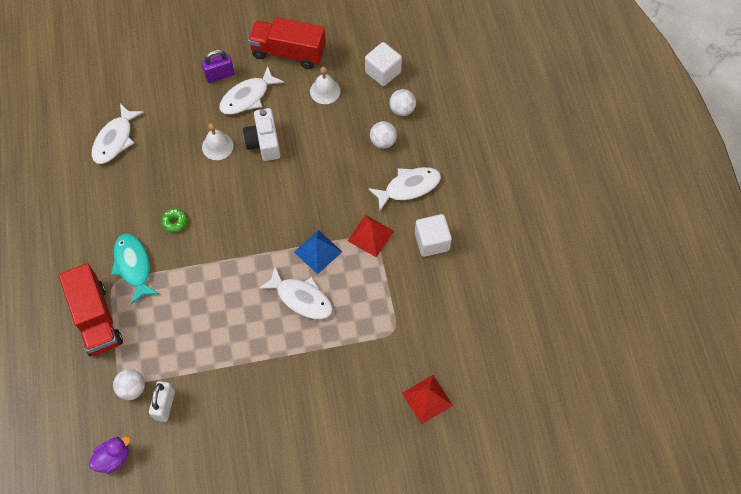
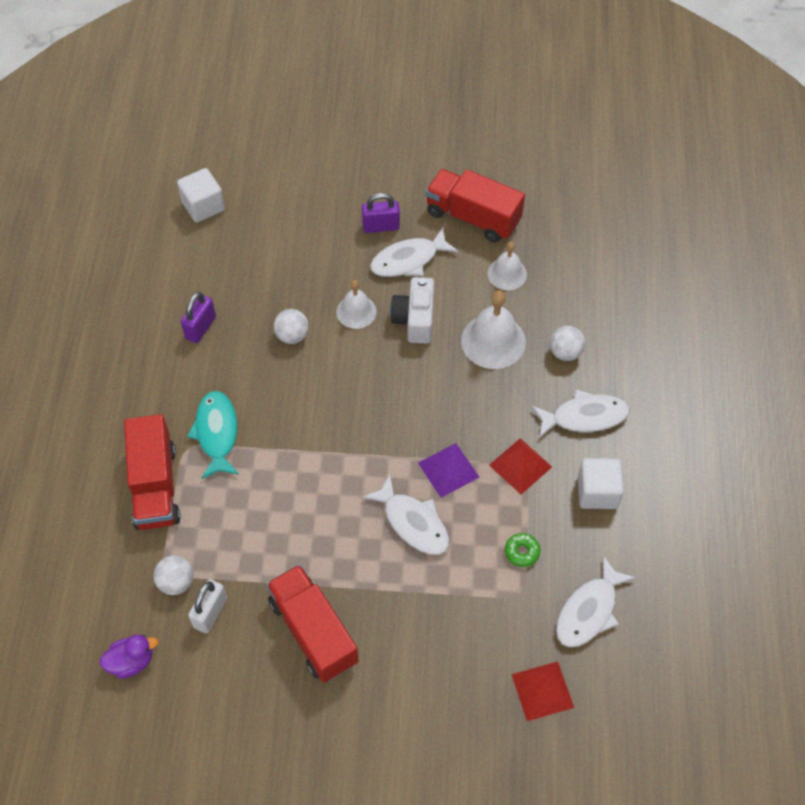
camera: 15 degrees right, 5 degrees down
(99, 186) = (200, 327): none -> purple padlock
(115, 140) = (234, 276): white fish -> white fish (589, 611)
(175, 222) = (280, 392): green donut -> green donut (522, 552)
(247, 399) = (313, 631): none -> red truck
(318, 252) = (448, 470): blue pyramid -> purple pyramid
(327, 145) = (493, 341): none -> white bell
(383, 72) = (586, 266): white cube -> white cube (203, 206)
(402, 110) = (599, 318): white ball -> white ball (292, 336)

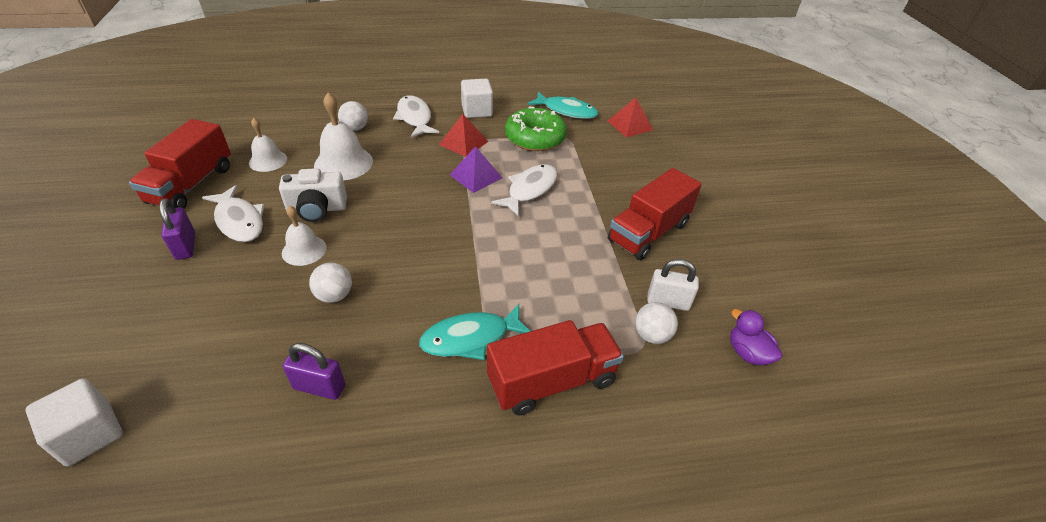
camera: 105 degrees left, 15 degrees down
(522, 552) = (535, 138): green donut -> green donut, size x2.33
(589, 611) = (566, 111): white fish -> turquoise fish

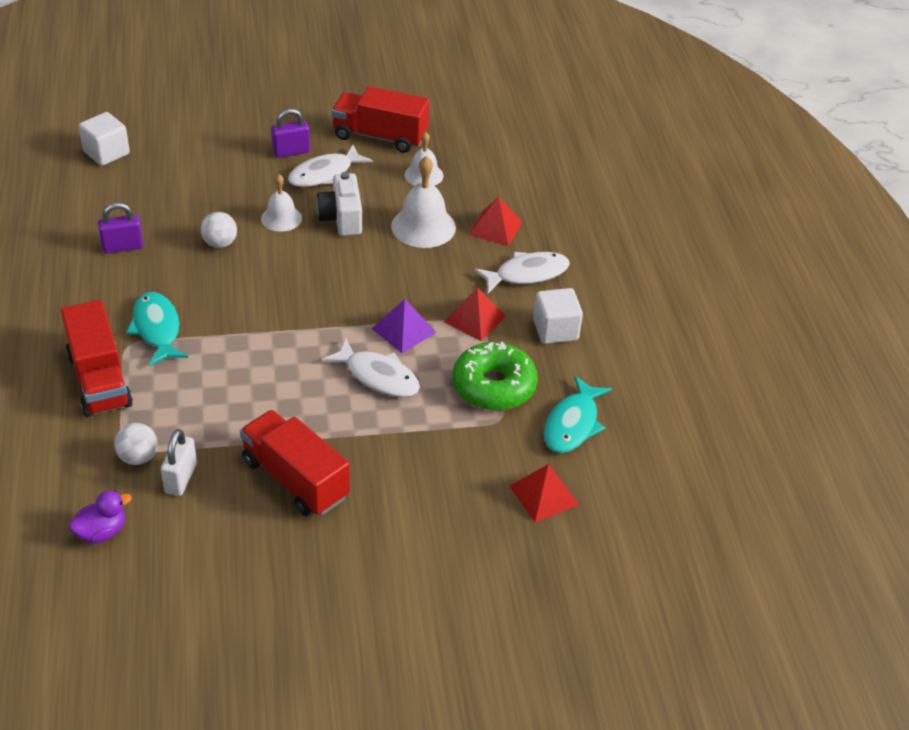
camera: 90 degrees right, 0 degrees up
(319, 387) = (123, 247): purple padlock -> purple padlock turned 60 degrees clockwise
(355, 128) = (495, 228): white ball -> red pyramid

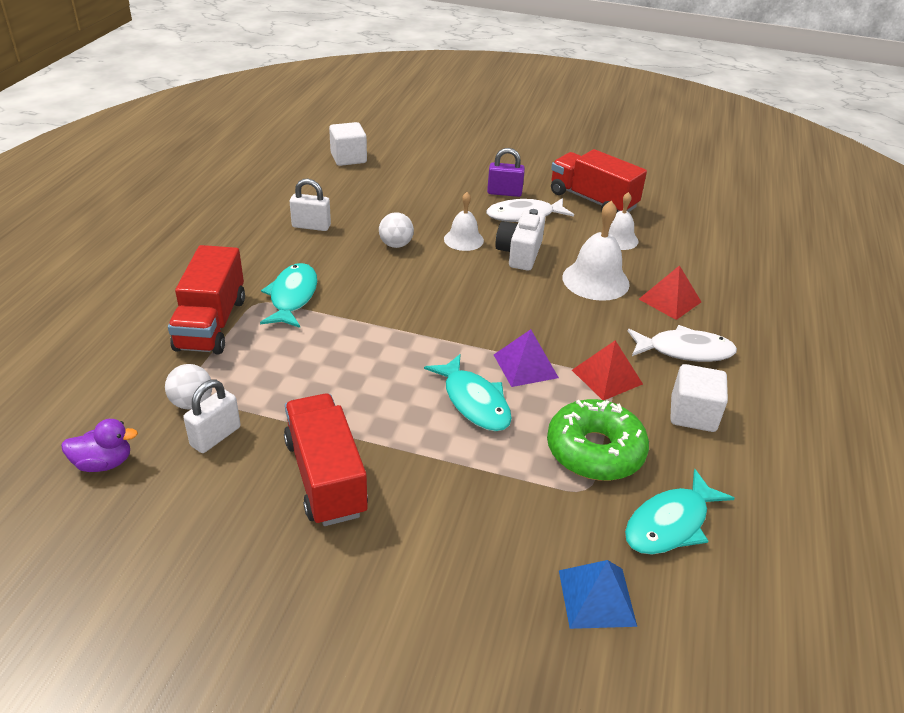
camera: 25 degrees right, 5 degrees down
(123, 247) = (311, 226): purple padlock -> white padlock
(378, 376) = (474, 402): white fish -> turquoise fish
(543, 495) = (596, 597): red pyramid -> blue pyramid

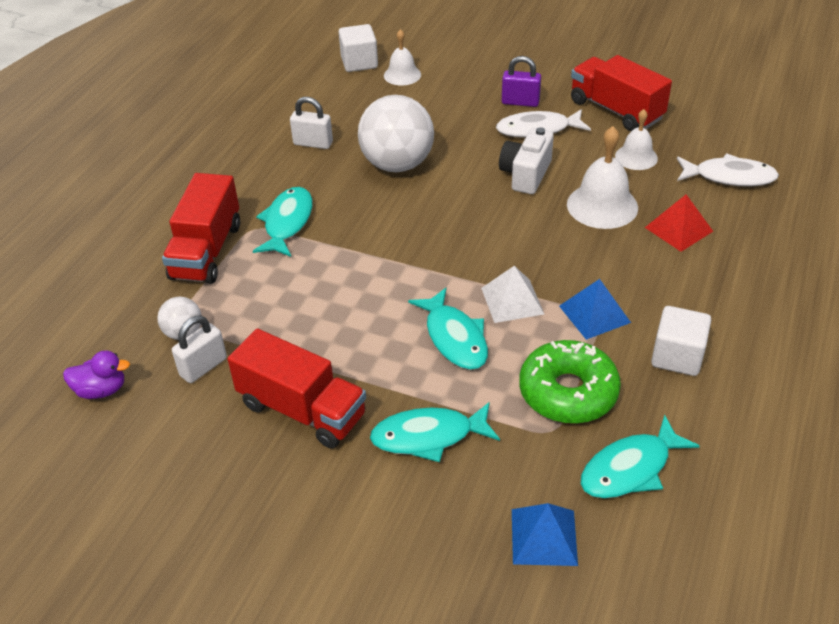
camera: 10 degrees right, 5 degrees up
(326, 477) = (302, 410): red truck -> red truck turned 135 degrees clockwise
(396, 245) = (397, 164): white ball -> white ball, size x2.08
(462, 499) = (428, 436): none -> turquoise fish
(463, 239) = (469, 158): white bell -> white bell (402, 75)
(525, 366) = (512, 301): purple pyramid -> white pyramid
(606, 377) = (594, 314): red pyramid -> blue pyramid
(685, 351) = (683, 286): white fish -> white fish (729, 177)

